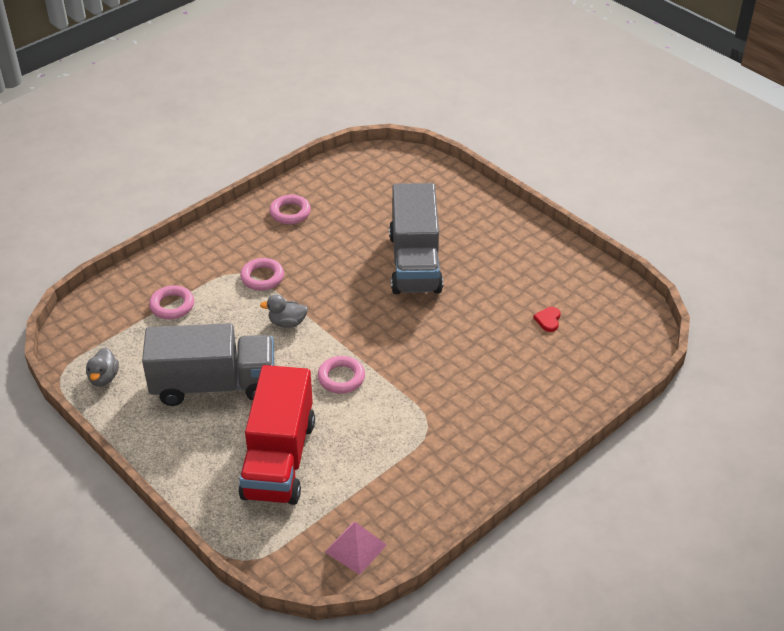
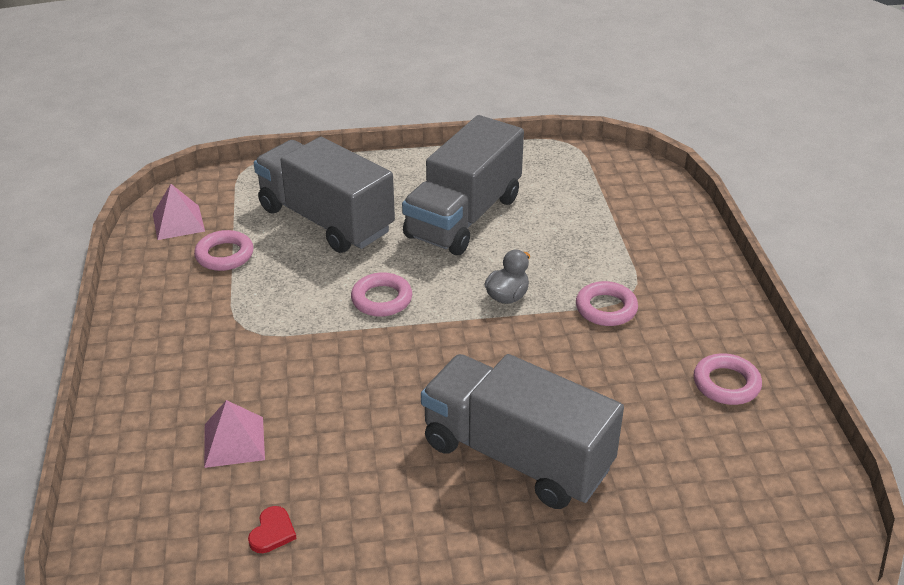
camera: 125 degrees right, 5 degrees down
(104, 378) = (541, 162): grey duck -> none
(172, 305) = (613, 230): pink ring -> pink ring (224, 255)
(279, 459) = (326, 220): red truck -> grey truck
(514, 370) = (234, 441): none -> pink pyramid
(548, 320) = (272, 532): red heart -> red heart turned 60 degrees clockwise

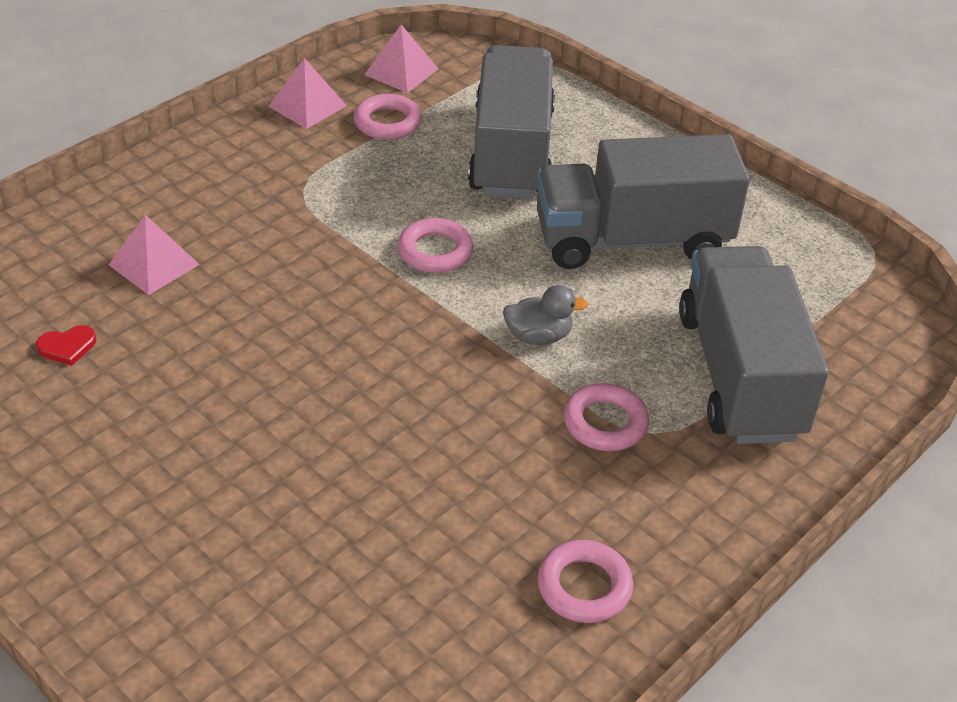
camera: 50 degrees right, 5 degrees up
(155, 282) = (307, 106): none -> pink pyramid
(516, 456) = (302, 461): grey truck -> grey truck (739, 375)

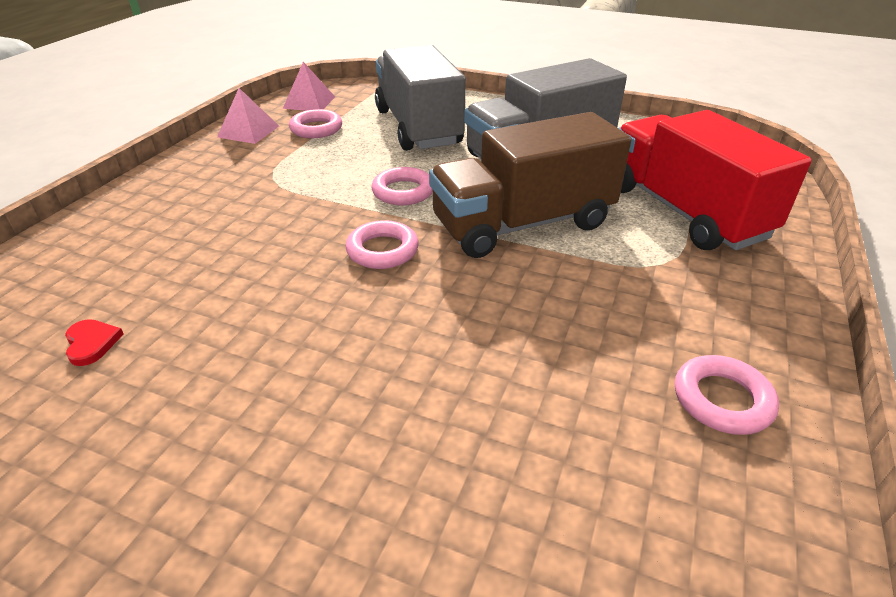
camera: 20 degrees left, 5 degrees down
(67, 347) = (92, 343): red heart -> red heart turned 75 degrees counterclockwise
(154, 264) = (160, 255): pink pyramid -> none
(538, 336) = (523, 224): grey duck -> brown truck
(605, 423) = (622, 267): pink ring -> pink ring (382, 250)
(739, 375) = (684, 211): grey truck -> red truck

